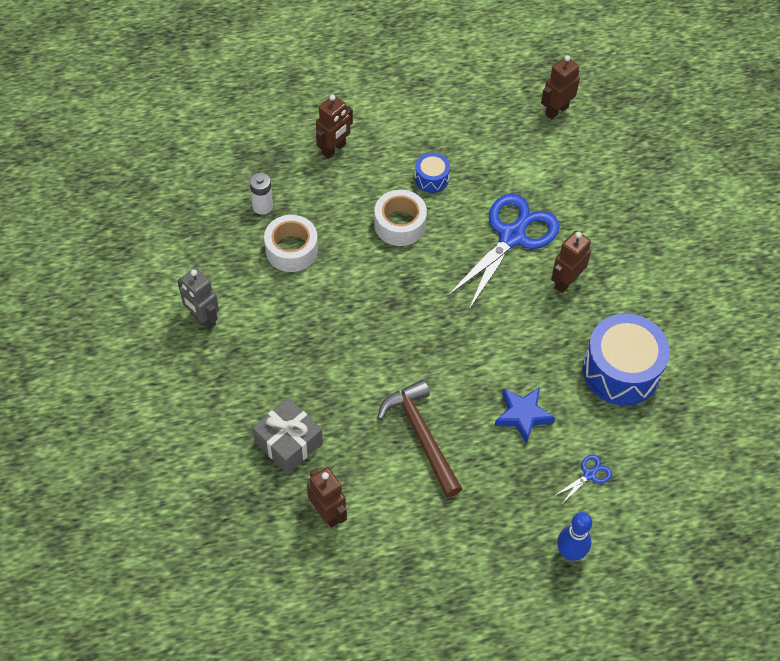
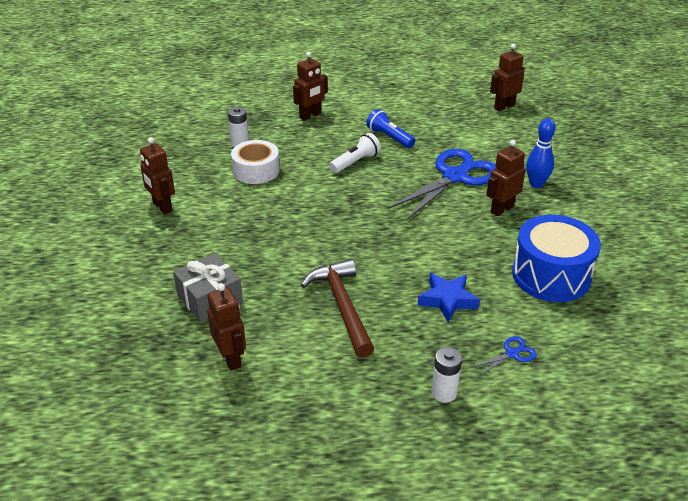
camera: 10 degrees right, 20 degrees down
(203, 319) = (162, 207): grey robot -> brown robot
(400, 224) = (355, 162): white tape -> white flashlight
(431, 179) = (389, 137): blue drum -> blue flashlight
(531, 527) = (444, 393): none -> white battery
(570, 553) = (484, 420): blue bowling pin -> blue bowling pin (536, 184)

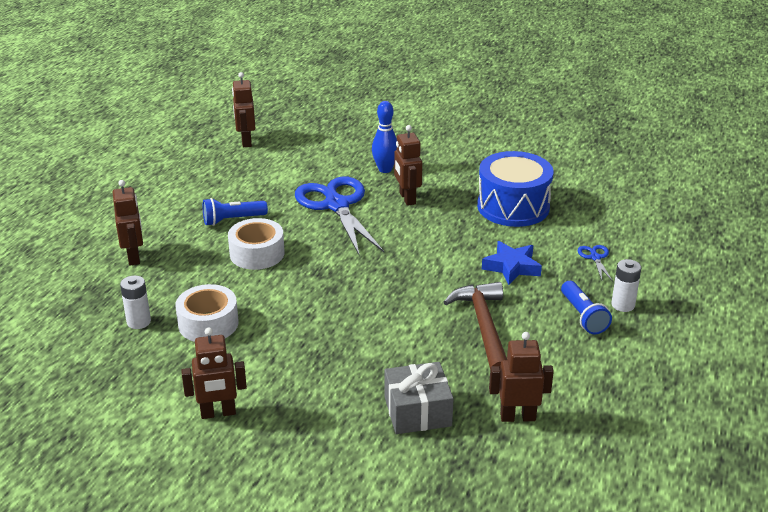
camera: 65 degrees left, 5 degrees down
(342, 306) = (483, 327): brown hammer -> brown hammer turned 75 degrees clockwise
(355, 162) = (257, 253): white flashlight -> white tape
(404, 367) = (583, 316): none -> blue flashlight

